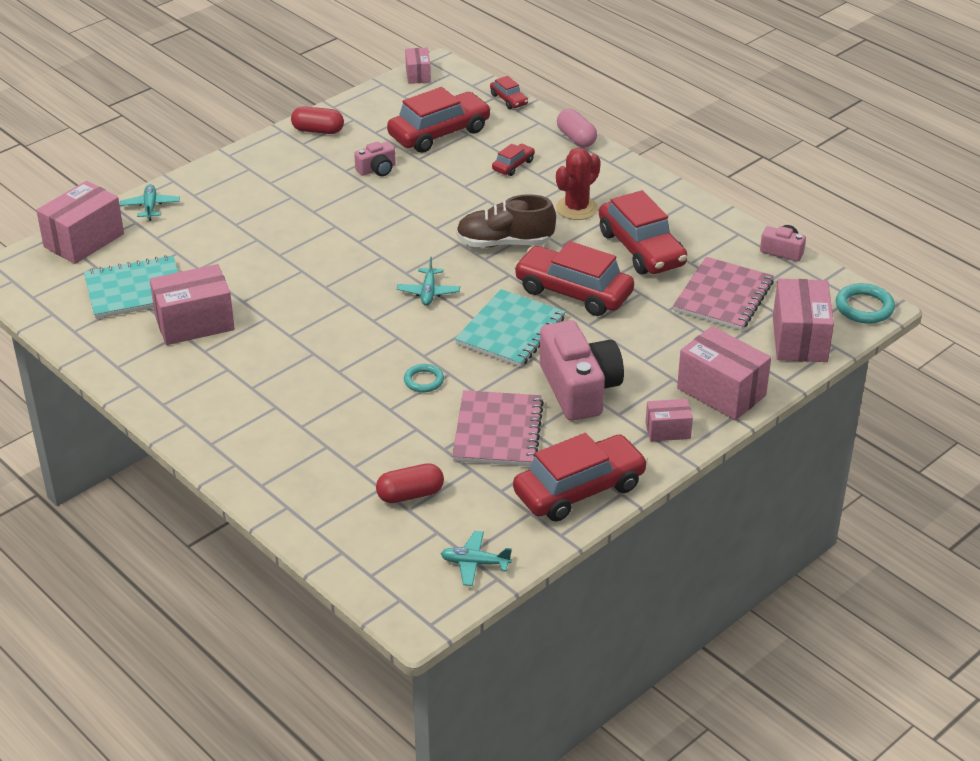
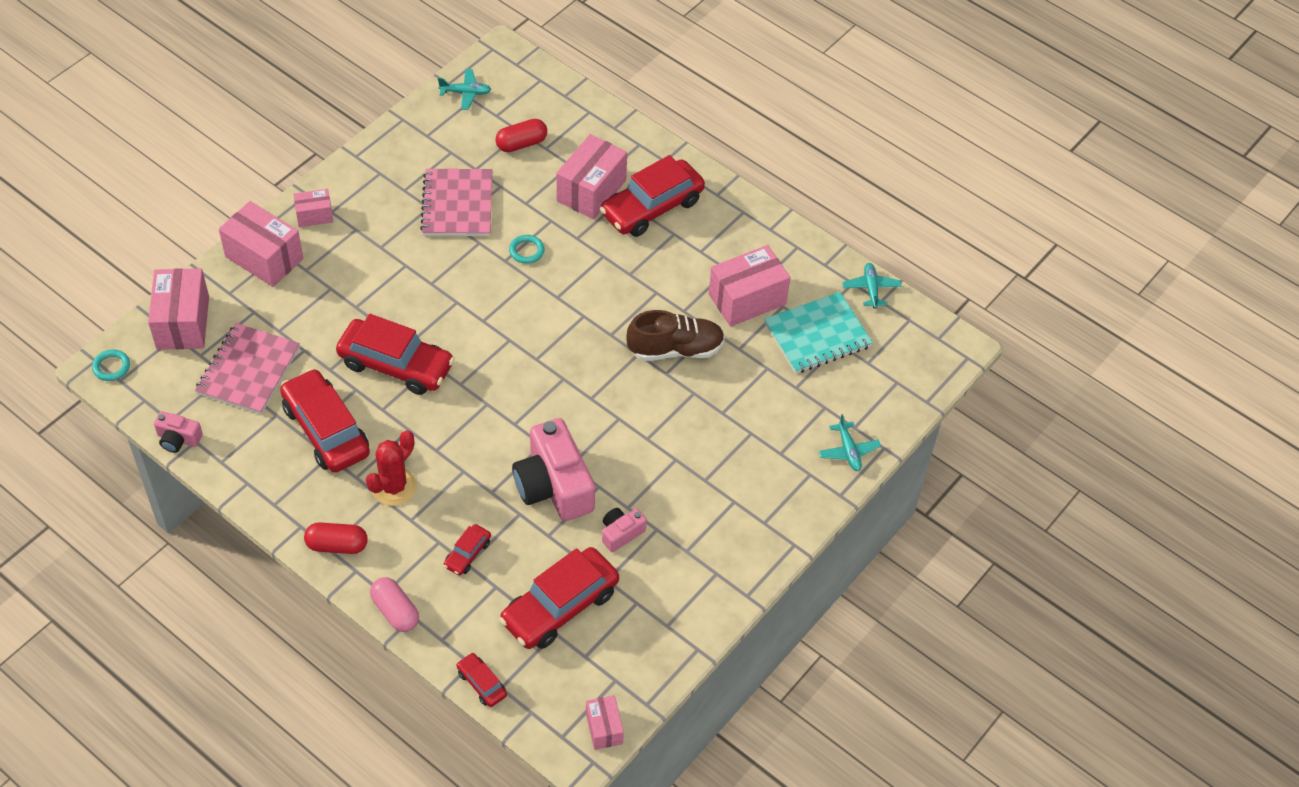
camera: 170 degrees right, 15 degrees up
(84, 240) = (895, 396): pink box -> pink box (591, 190)
(318, 130) = (704, 598): red capsule -> red capsule (337, 545)
(428, 292) = (537, 354): turquoise plane -> turquoise plane (871, 289)
(504, 243) = (468, 427): brown shoe -> brown shoe (675, 349)
(510, 331) = (454, 312): turquoise notebook -> none
(579, 388) = (389, 252): pink camera -> pink camera (553, 486)
(579, 489) = (389, 157): red car -> red car (652, 207)
(864, 307) = (111, 367): turquoise ring -> turquoise ring, size x0.65

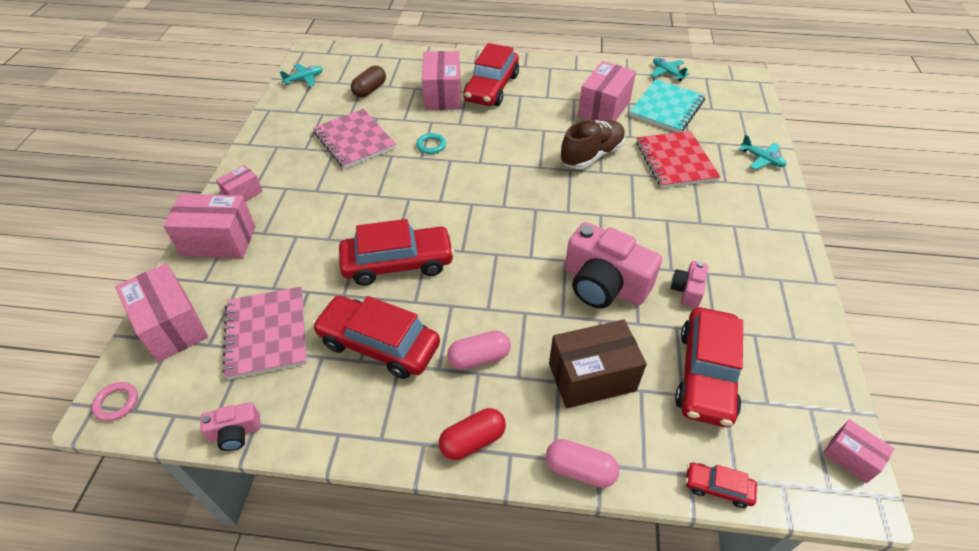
camera: 30 degrees left, 5 degrees down
(111, 367) = (117, 403): turquoise ring -> pink ring
(394, 487) = (479, 358): red cactus -> pink capsule
(467, 554) = (592, 377): red car -> brown box
(521, 144) = (370, 90): red capsule -> brown capsule
(754, 403) = (675, 161): none -> red notebook

